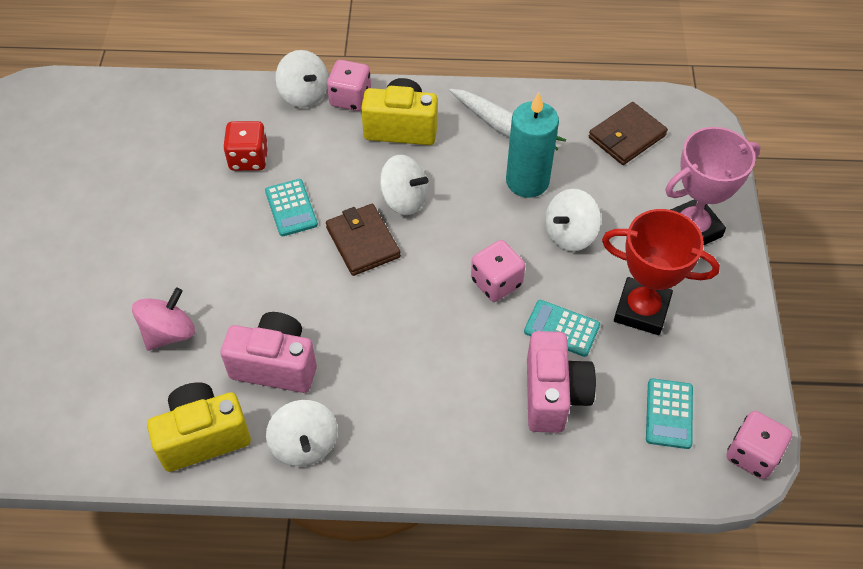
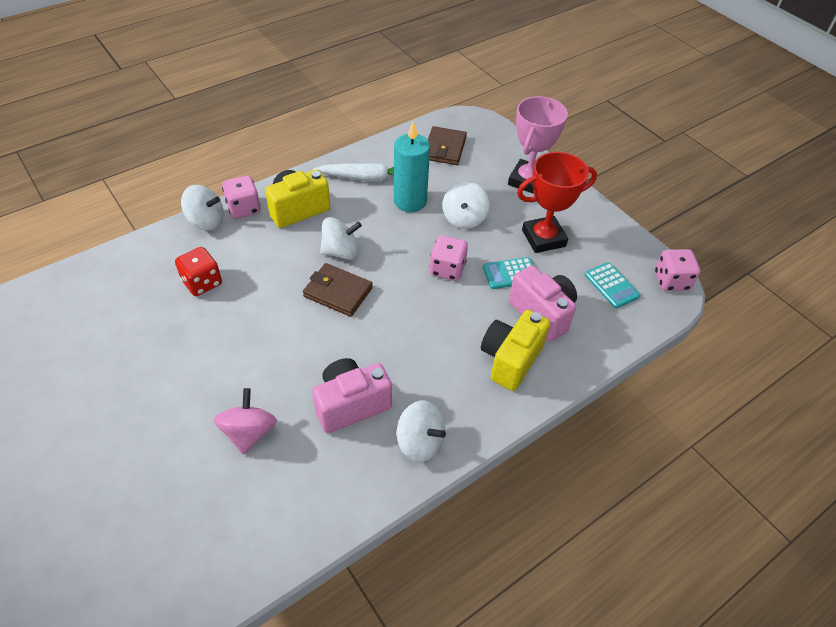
camera: 40 degrees left, 5 degrees down
(203, 437) = (343, 485): yellow camera -> yellow camera (510, 360)
(291, 208) = (265, 298): turquoise calculator -> none

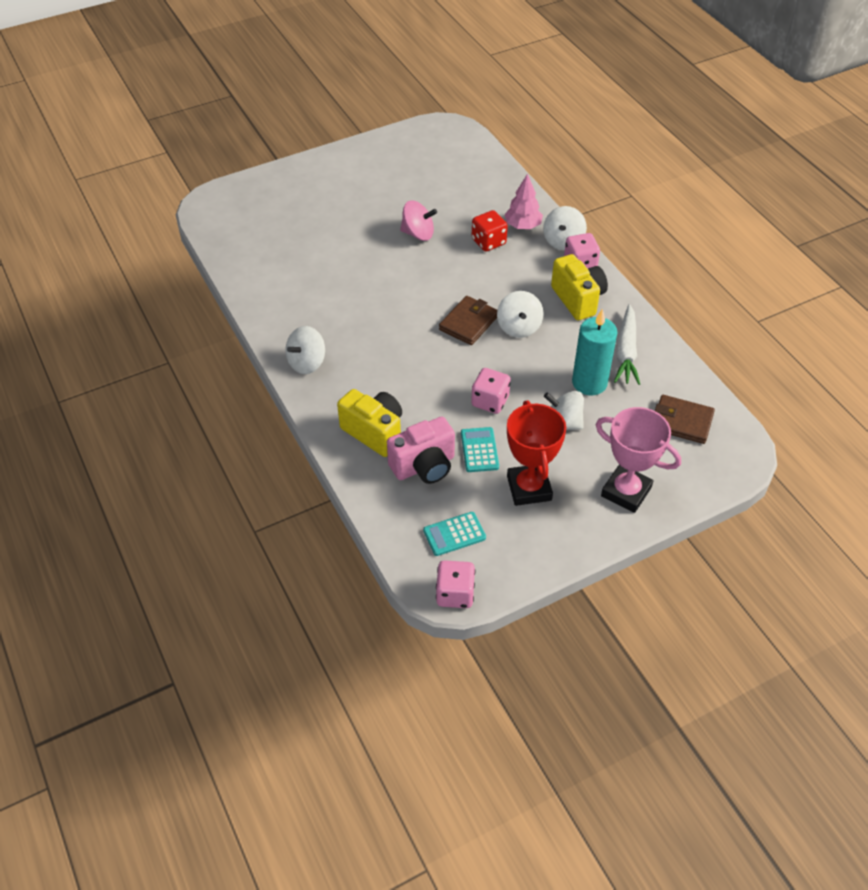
camera: 100 degrees right, 0 degrees up
(176, 254) = (523, 226): none -> pink tree
(249, 432) = (338, 271): pink spinning top -> pink spinning top (418, 234)
(351, 405) = (350, 325): pink camera -> none

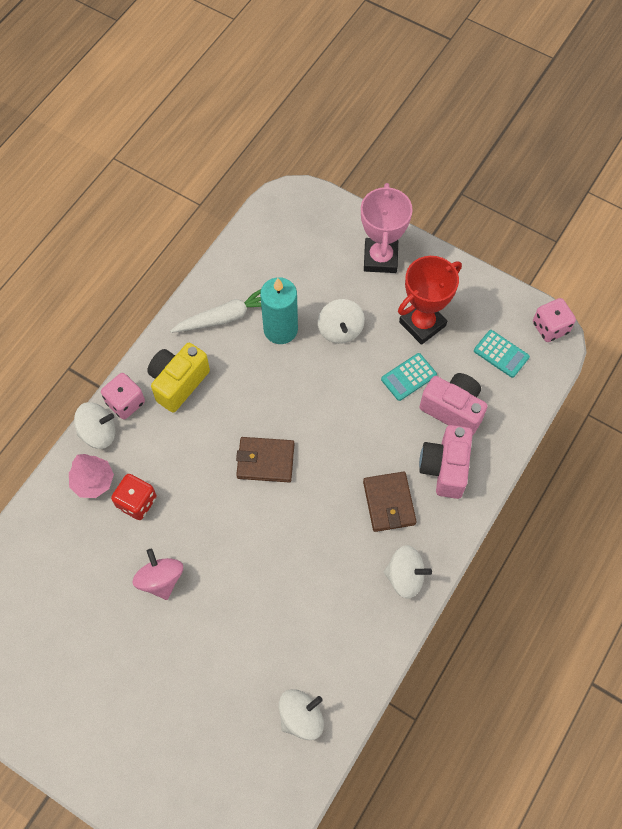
camera: 120 degrees left, 15 degrees up
(374, 432) = (445, 468): yellow camera -> pink camera
(490, 401) = (351, 395): pink dice -> none
(519, 327) = (245, 415): white spinning top -> white spinning top (301, 717)
(682, 422) = (283, 248): brown wallet -> brown wallet (389, 503)

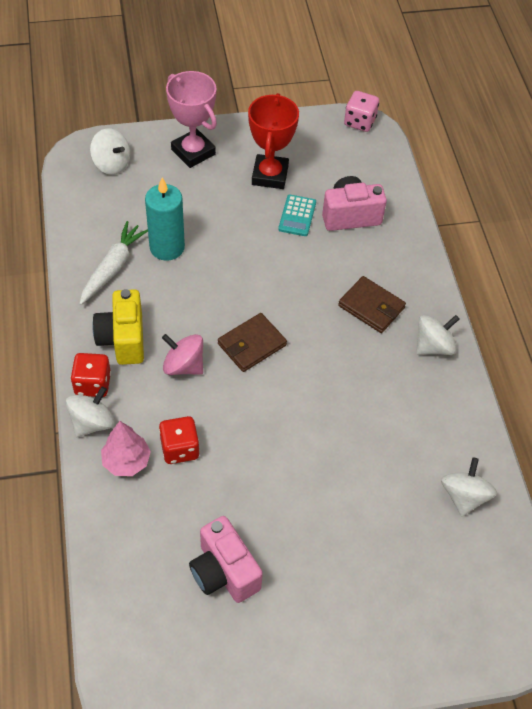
camera: 45 degrees left, 10 degrees down
(125, 402) = (93, 384): pink dice -> red dice
(161, 579) = (259, 488): pink spinning top -> pink spinning top (183, 365)
(340, 330) = (214, 218): white spinning top -> white spinning top (111, 164)
(445, 468) = (385, 257): pink camera -> pink camera (224, 572)
(501, 354) = (345, 159): turquoise calculator -> none

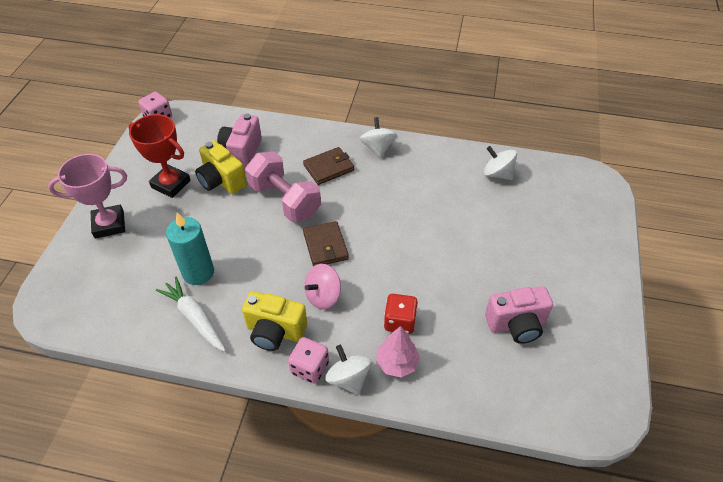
camera: 65 degrees left, 5 degrees down
(93, 384) = (309, 367): red dice -> pink dice
(111, 164) = (77, 286): white spinning top -> none
(297, 216) = (221, 181): turquoise calculator -> yellow camera
(299, 283) = (285, 200): none -> pink dumbbell

